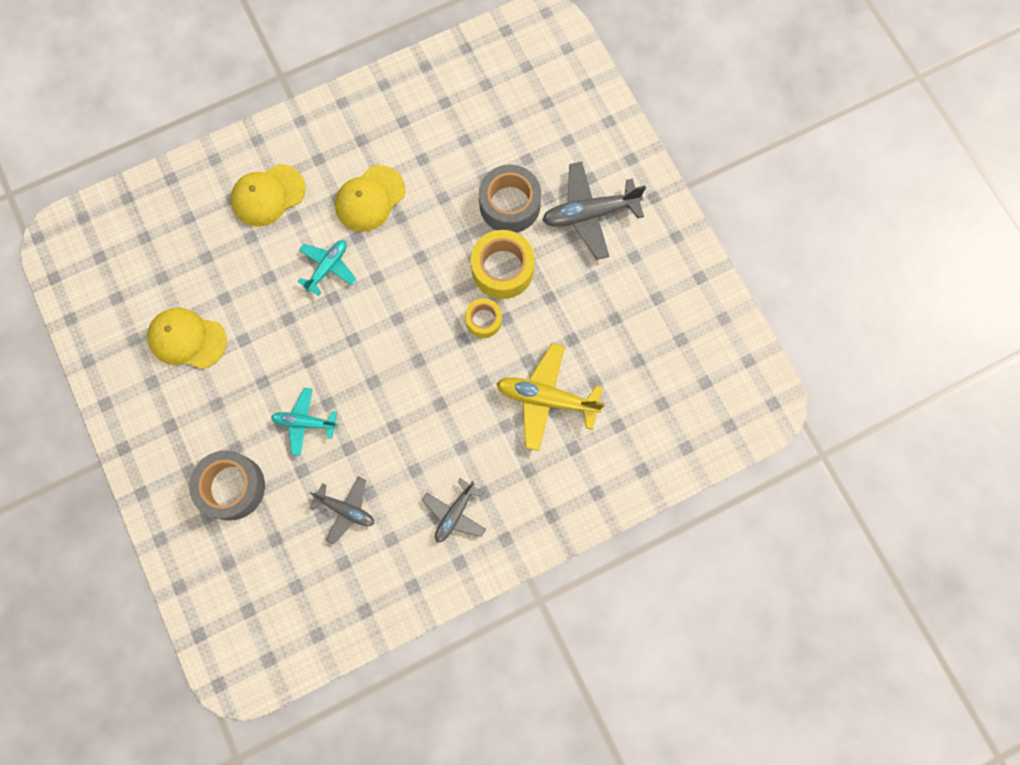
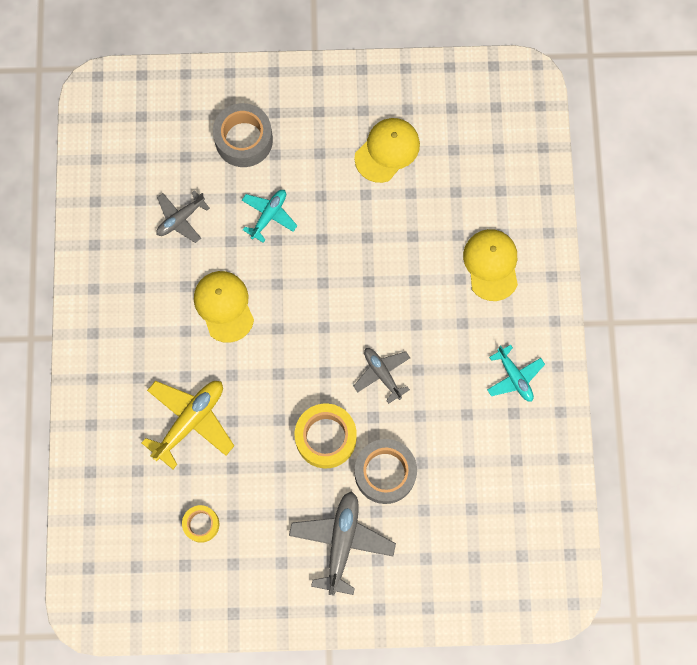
camera: 115 degrees right, 0 degrees up
(328, 267) = (398, 288): turquoise plane -> turquoise plane (514, 377)
(370, 199) = (448, 351): yellow cap -> yellow cap (224, 306)
(455, 514) = (133, 302): grey plane -> grey plane (382, 374)
(483, 320) = (286, 399): yellow tape -> yellow tape (201, 524)

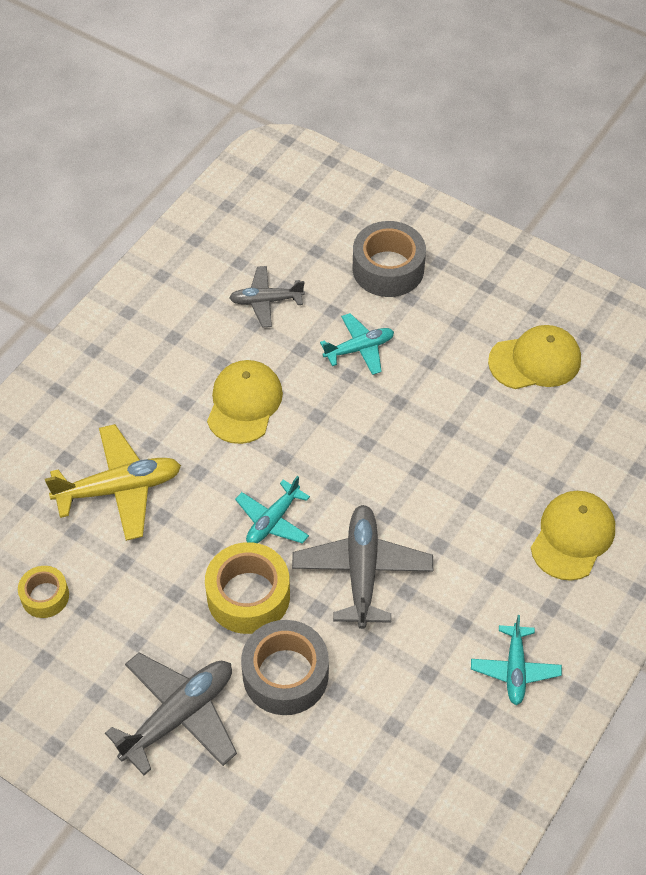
camera: 35 degrees right, 20 degrees down
(303, 377) = (273, 520): none -> turquoise plane
(382, 374) = (362, 571): grey plane -> grey plane, size x1.62

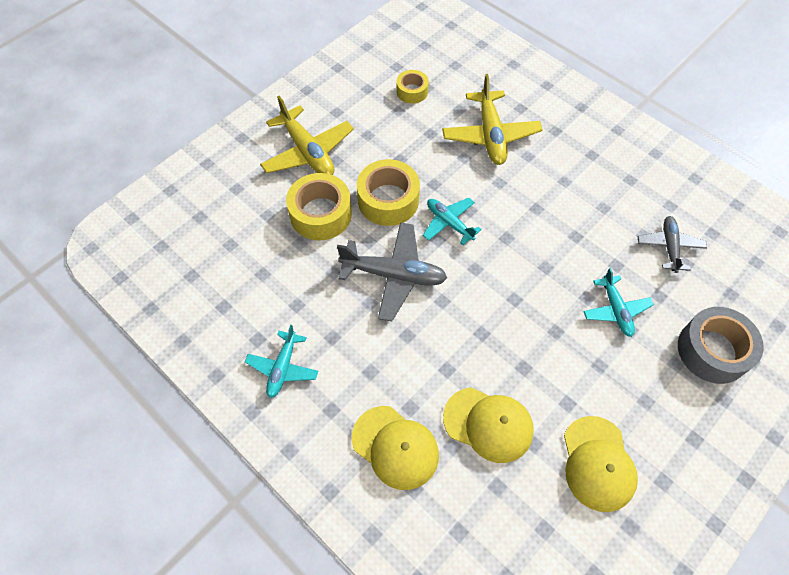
camera: 100 degrees right, 5 degrees up
(179, 716) = (307, 152): grey plane -> yellow plane
(244, 403) = (561, 218): yellow cap -> yellow cap (488, 424)
(285, 675) = (320, 214): grey tape -> yellow tape
(515, 669) = (283, 368): turquoise plane -> turquoise plane turned 90 degrees counterclockwise

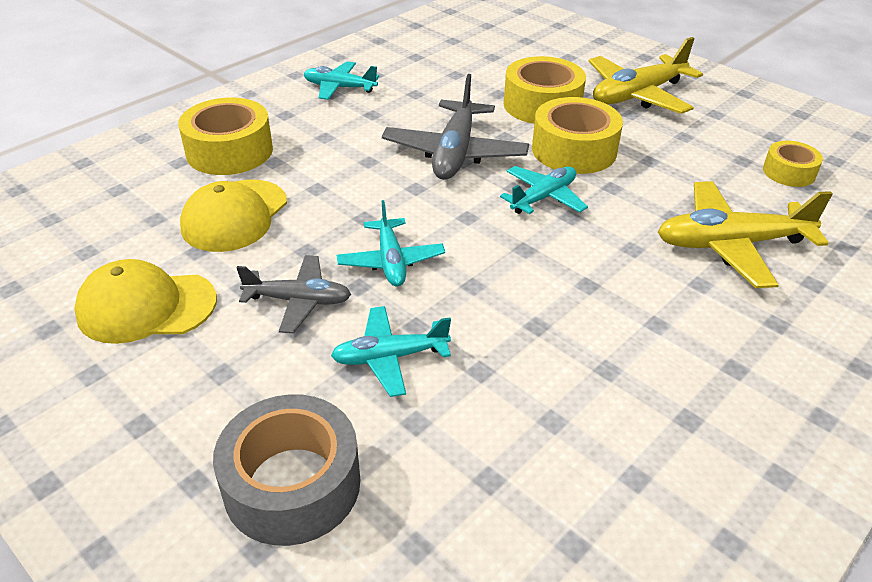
camera: 90 degrees right, 20 degrees down
(395, 447) = (229, 151): yellow cap -> yellow tape
(529, 313) = (391, 261): none -> turquoise plane
(669, 247) = (527, 457): grey plane -> grey plane (298, 301)

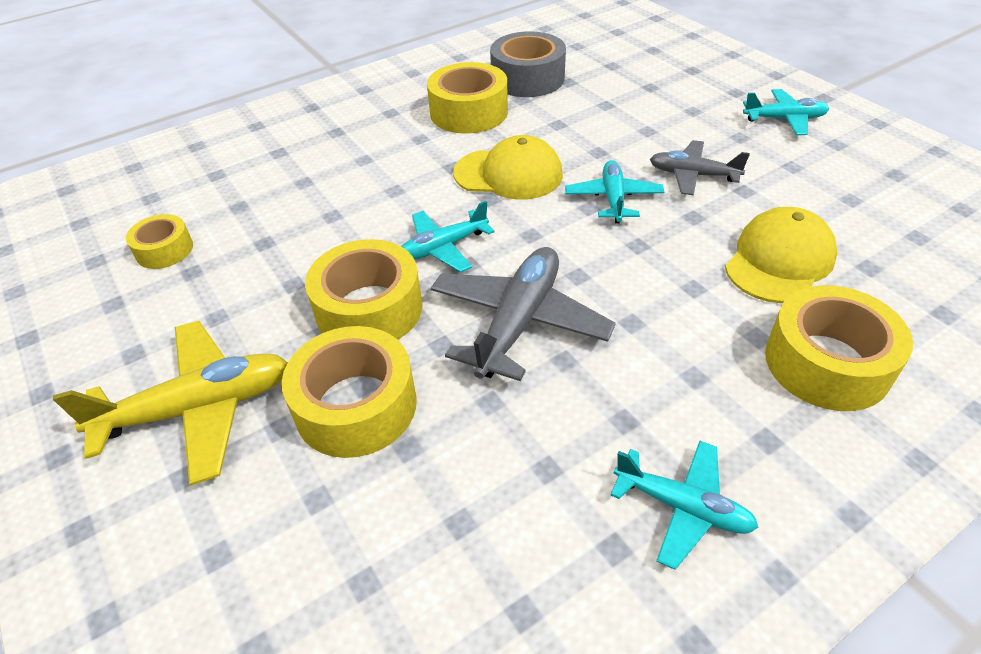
camera: 165 degrees left, 5 degrees up
(146, 307) = (822, 182): yellow cap -> yellow cap (508, 174)
(292, 484) = (679, 87): grey tape -> grey tape (527, 78)
(390, 357) = (619, 135): turquoise plane -> turquoise plane (784, 119)
(619, 380) = (469, 112): none -> yellow tape
(731, 244) = (307, 185): yellow plane -> none

